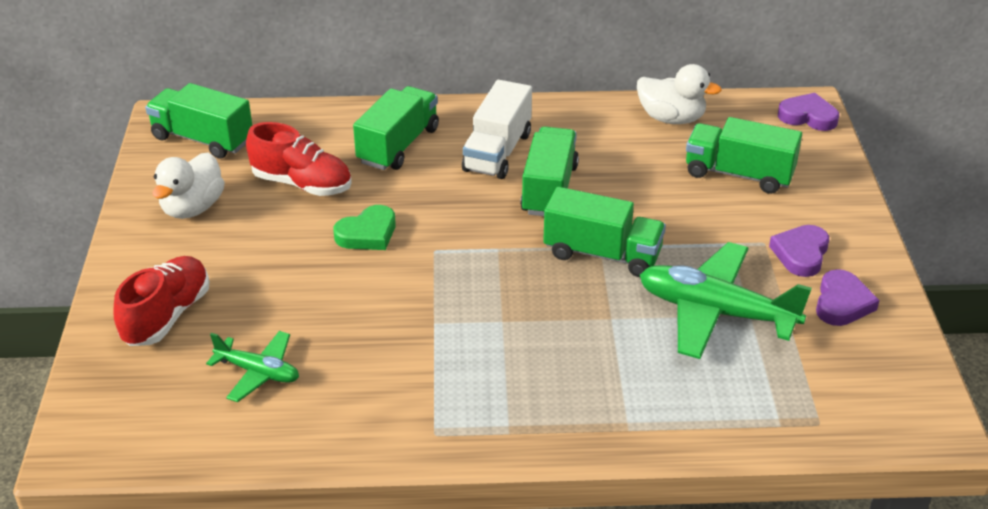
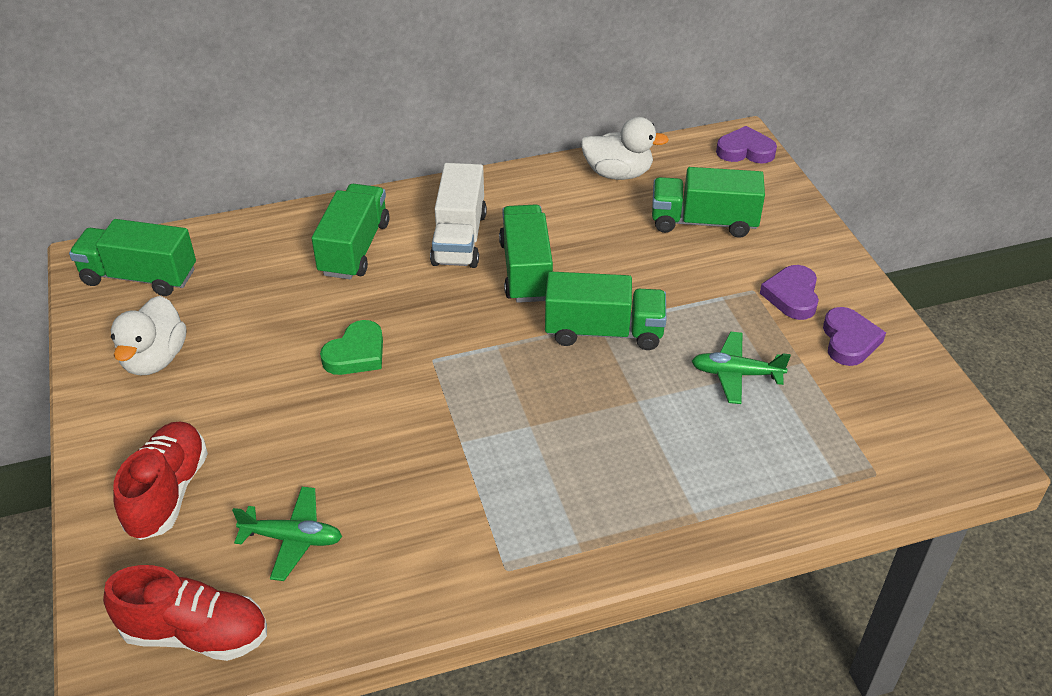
camera: 15 degrees left, 5 degrees up
(302, 184) = (267, 309): red shoe -> red shoe (196, 633)
(716, 312) = (736, 374): green plane -> green plane, size x0.55

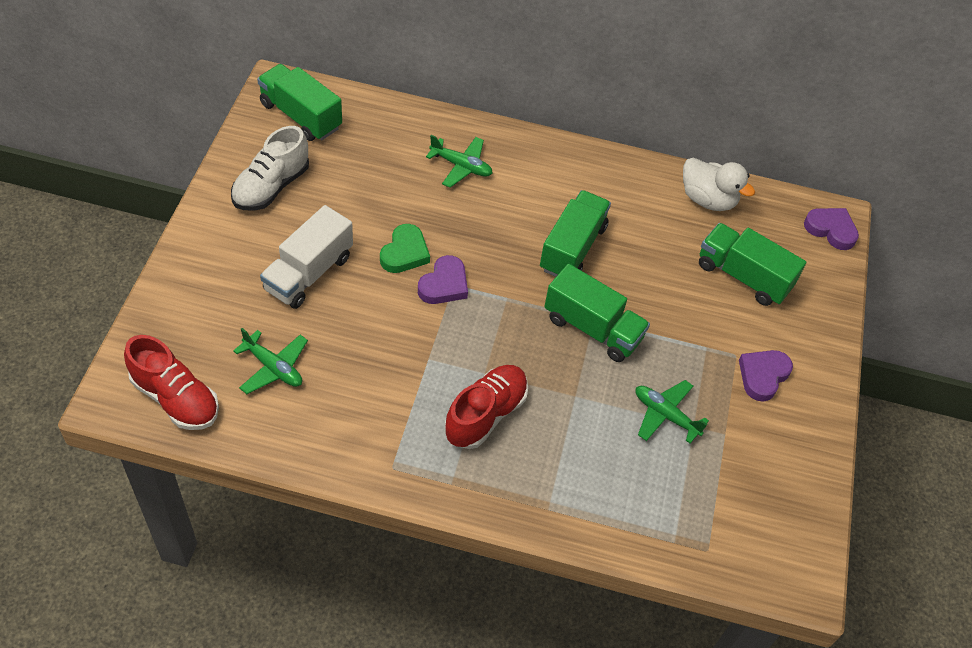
camera: 25 degrees right, 10 degrees up
(155, 359) = (271, 187): white duck -> white shoe
(168, 493) = (219, 291): red shoe -> red shoe (485, 414)
(354, 248) = (461, 166): green truck -> green plane
(356, 354) = (405, 253): green heart -> green heart turned 45 degrees counterclockwise
(459, 238) = (543, 196): white truck -> white truck (308, 273)
(849, 340) = (777, 436): purple heart -> purple heart (444, 284)

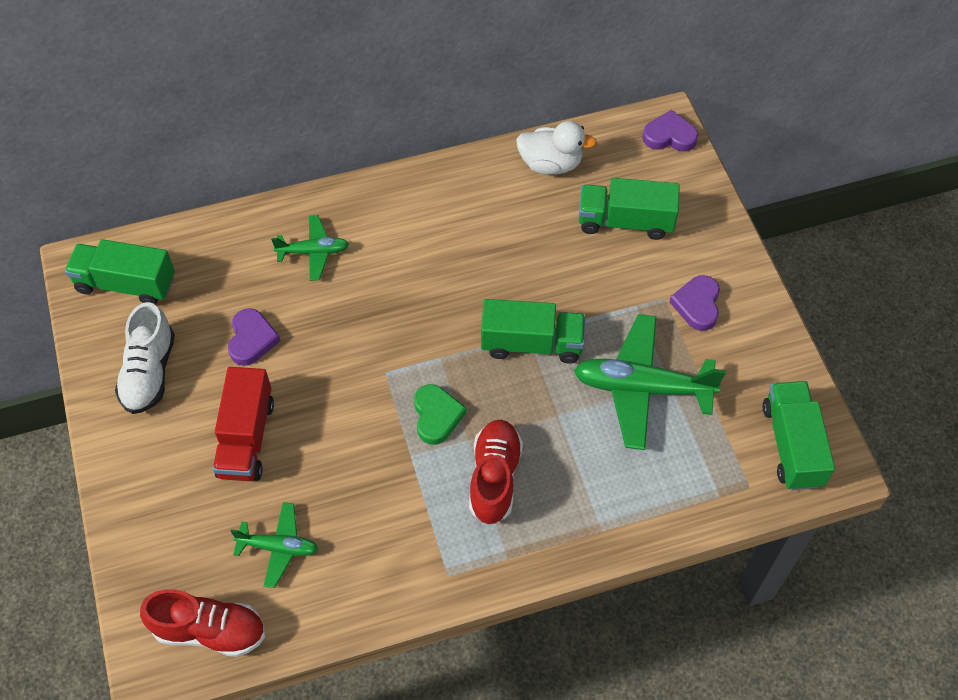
camera: 25 degrees left, 5 degrees up
(308, 273) = (246, 438): white truck -> red truck
(405, 253) = (320, 367): green heart -> green heart (436, 416)
(444, 284) = (376, 377): purple heart -> purple heart (252, 339)
(572, 248) = (465, 277): green truck -> green truck (792, 445)
(665, 415) = (642, 388): green plane -> green plane, size x1.82

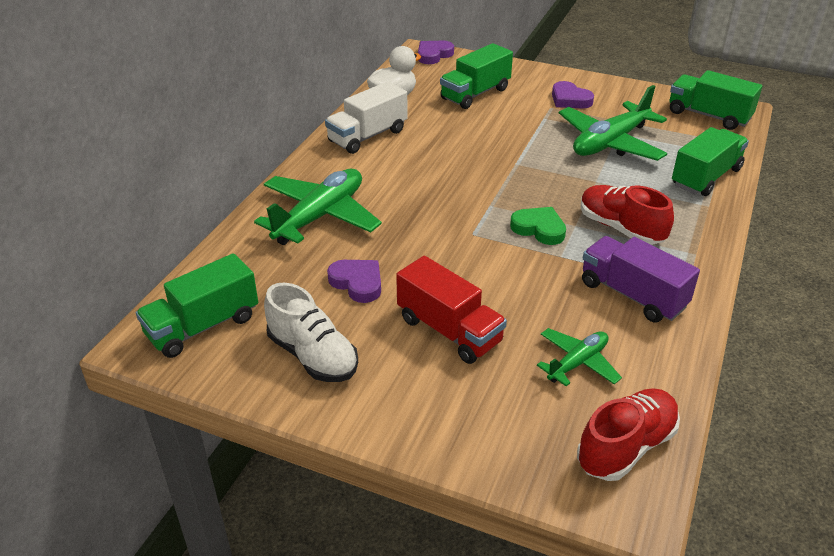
camera: 50 degrees left, 20 degrees down
(313, 252) = (320, 216): green plane -> green plane, size x1.82
(400, 539) = (632, 295): none -> purple truck
(463, 195) = (367, 136): none -> white truck
(532, 344) = (525, 165): green truck -> green truck (706, 177)

